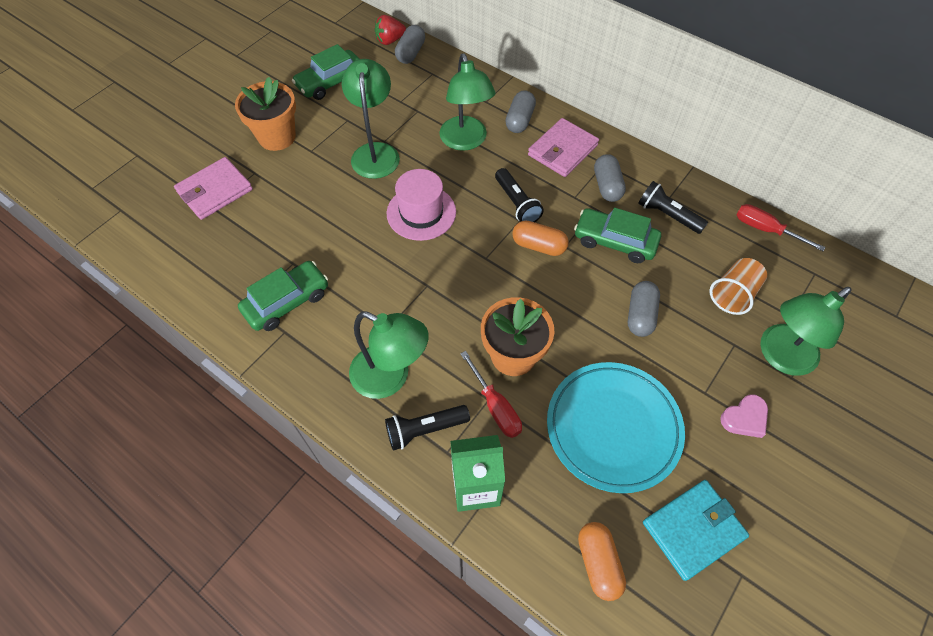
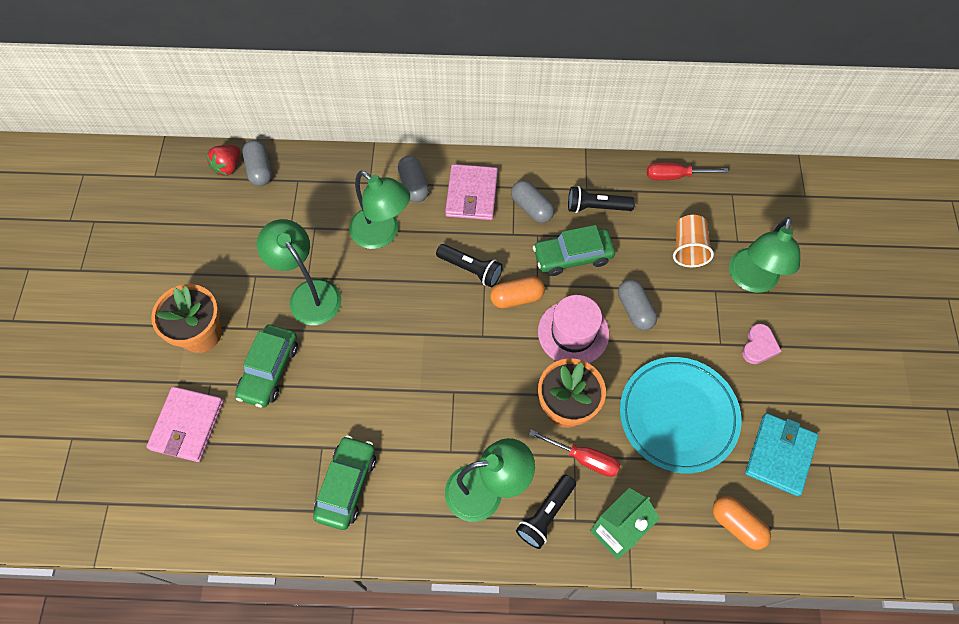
camera: 35 degrees left, 5 degrees up
(330, 82) = (206, 245): green car -> green car (269, 370)
(421, 212) = (397, 328): pink hat -> pink hat (573, 333)

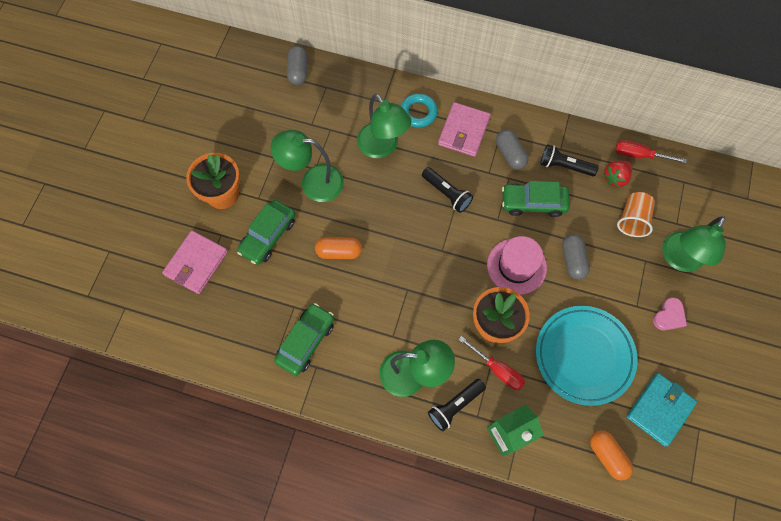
camera: 15 degrees right, 5 degrees up
(228, 167) = (274, 63): red strawberry -> red strawberry (615, 178)
(309, 293) = (313, 182): green lamp -> green lamp turned 60 degrees counterclockwise
(414, 185) = (418, 112): grey capsule -> turquoise ring
(516, 298) = (478, 226): orange capsule -> orange capsule (339, 252)

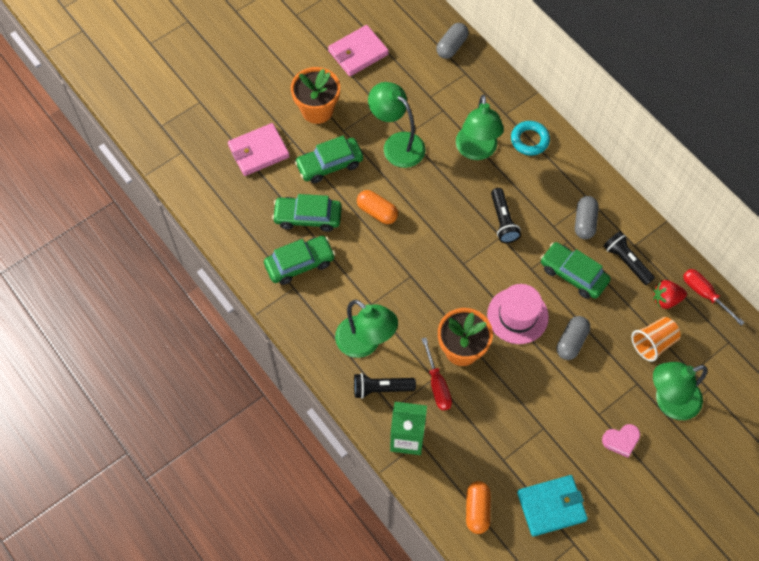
camera: 35 degrees right, 5 degrees down
(283, 295) = (308, 217): none -> green car
(464, 131) = (558, 179): pink wallet -> pink wallet (358, 53)
(584, 356) = (519, 422): turquoise plate -> none

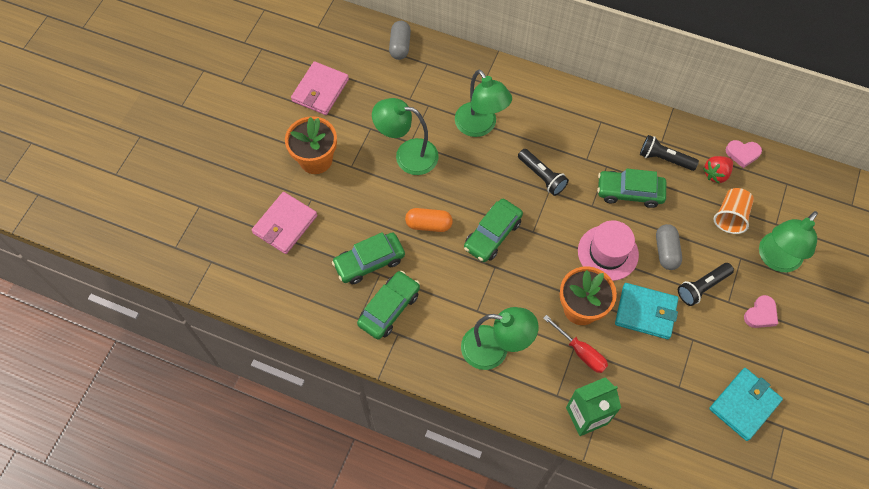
camera: 30 degrees left, 0 degrees up
(329, 165) = (359, 203): green car -> green car (492, 235)
(381, 388) = (535, 383): black flashlight -> black flashlight (702, 287)
(477, 510) = (687, 445): orange capsule -> none
(517, 383) = (645, 312): none -> turquoise wallet
(529, 140) = (519, 95): turquoise ring -> none
(584, 222) = (609, 143): grey capsule -> none
(704, 294) = (742, 154): red screwdriver -> pink heart

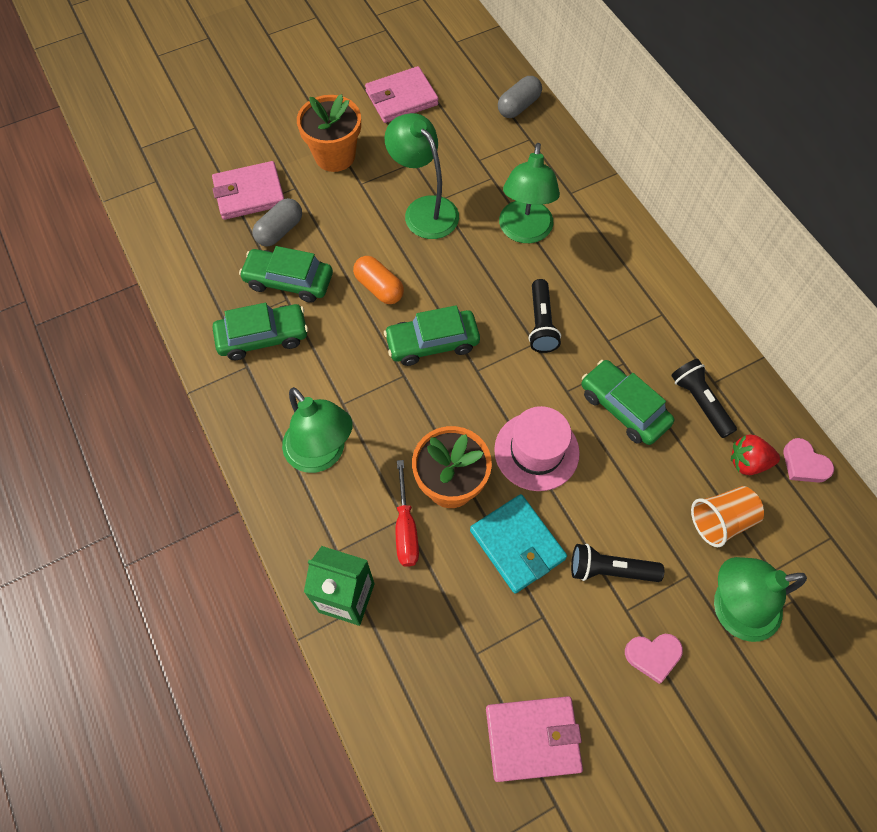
camera: 40 degrees right, 0 degrees up
(666, 251) = (605, 499): grey capsule -> grey capsule (280, 231)
(744, 405) = (532, 738): turquoise wallet -> pink wallet

